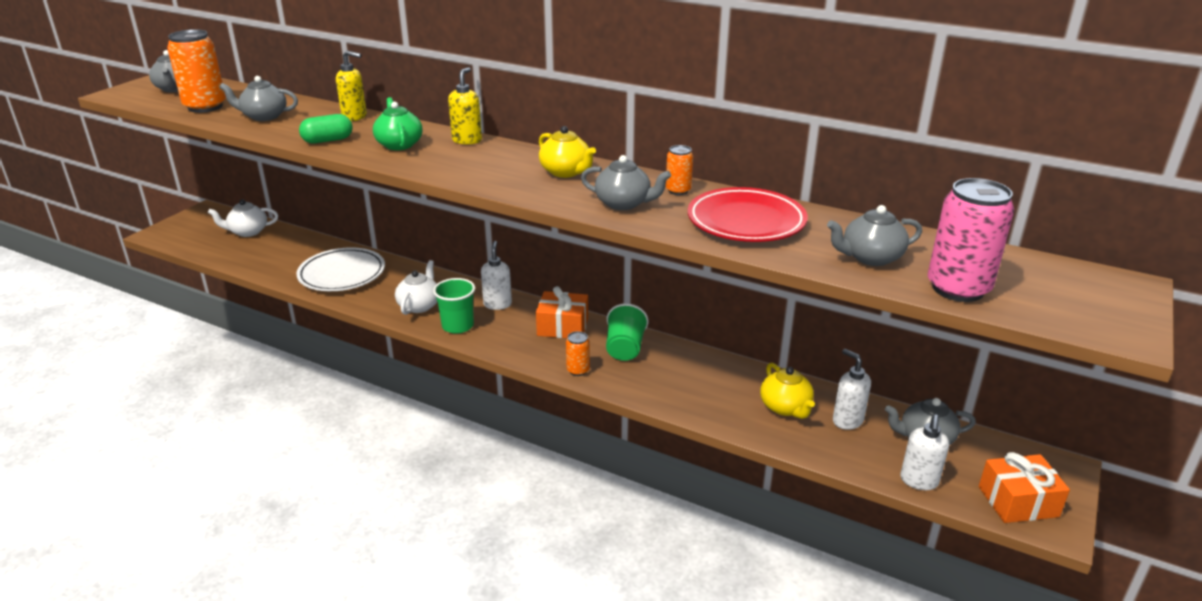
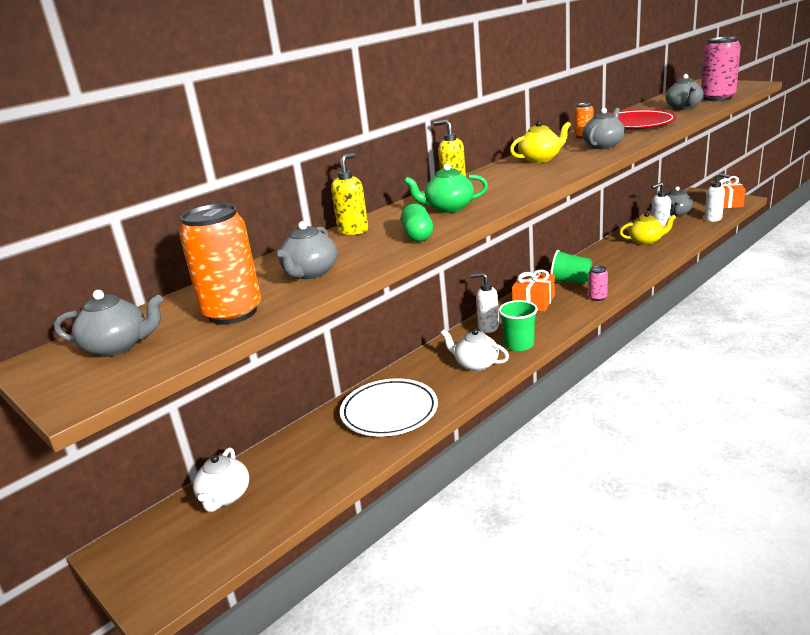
camera: 70 degrees left, 5 degrees down
(578, 370) = (597, 297): orange can -> pink can

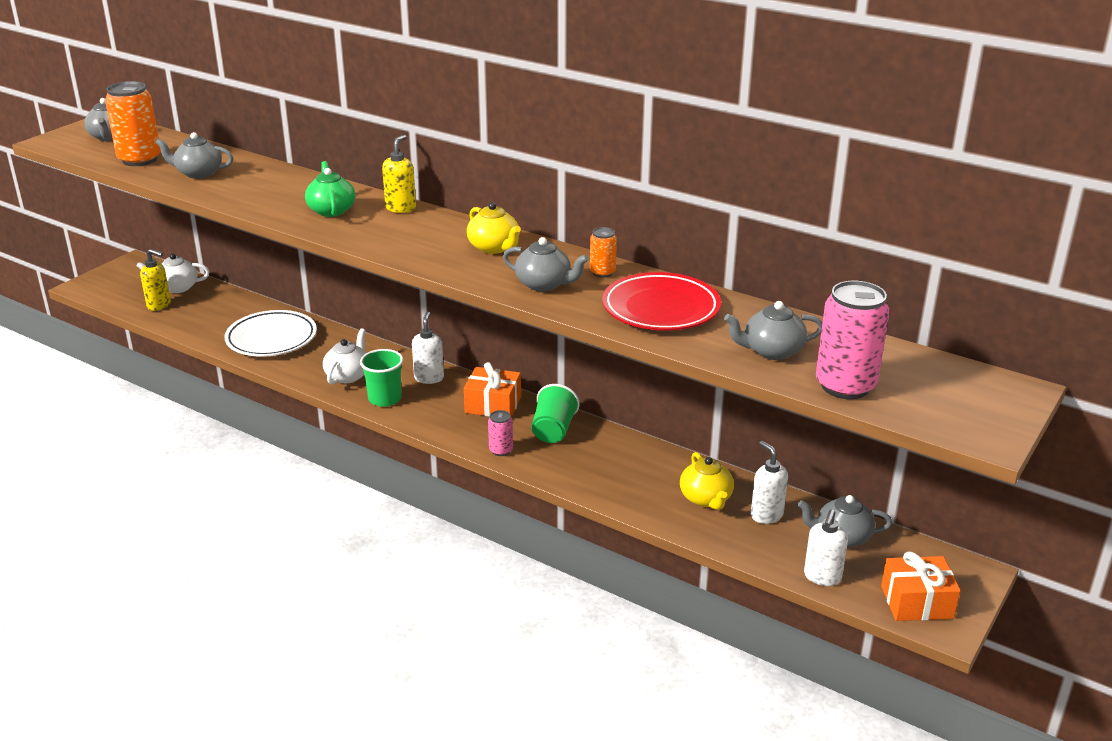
camera: 75 degrees right, 5 degrees up
(353, 231) = (290, 177): yellow soap dispenser -> yellow soap dispenser (159, 305)
(418, 235) = (260, 203): green capsule -> none

